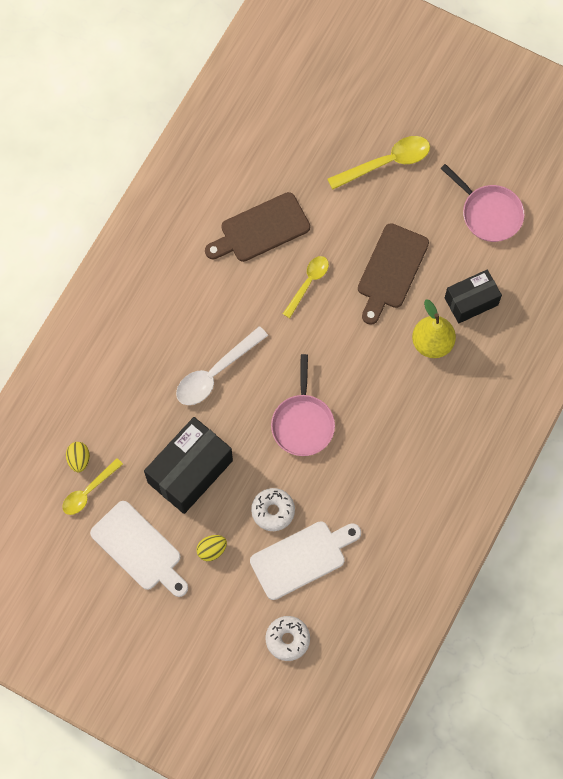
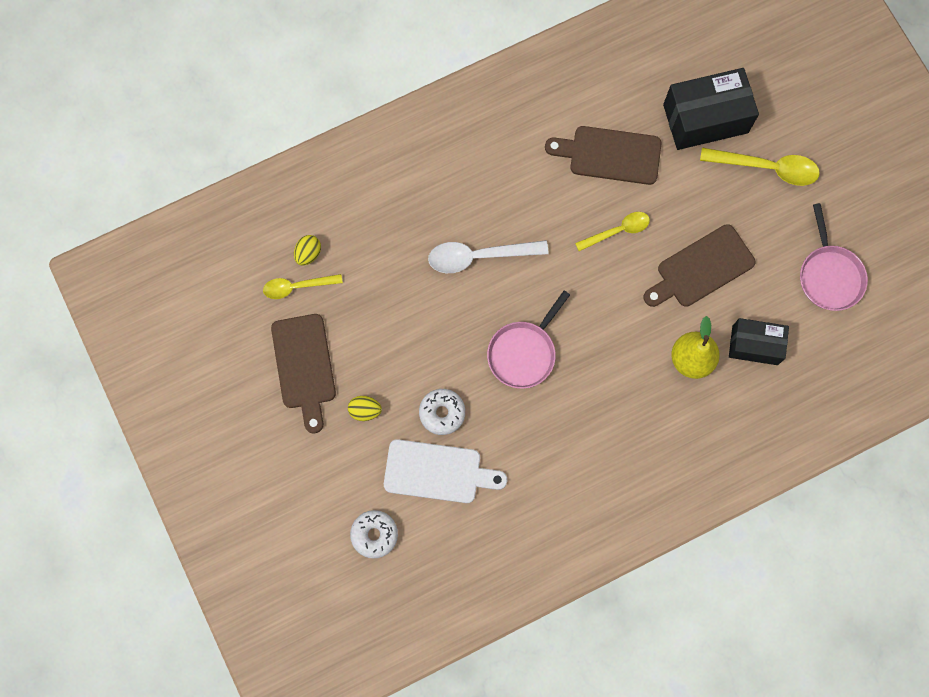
camera: 35 degrees right, 5 degrees up
(139, 549) = (304, 366): white cutting board -> brown cutting board
(190, 471) = (395, 328): black box -> black box (705, 119)

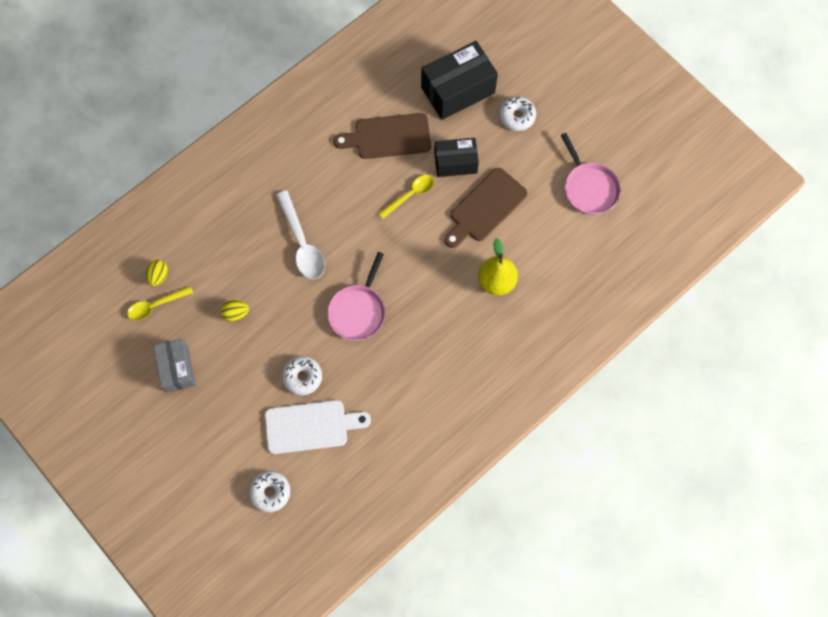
camera: 15 degrees left, 5 degrees down
(304, 366) = (177, 369): brown cutting board -> grey box
(365, 410) = (237, 392): yellow egg -> yellow egg (236, 313)
(479, 256) = (302, 243): white spoon -> white spoon turned 90 degrees counterclockwise
(755, 345) = (544, 257): black box -> black box (455, 163)
(767, 168) = (517, 116): yellow spoon -> white donut

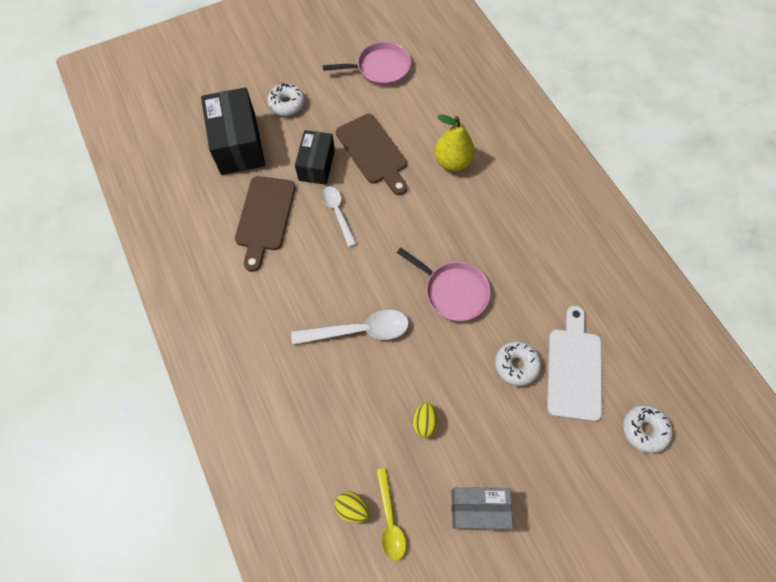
camera: 75 degrees left, 5 degrees down
(410, 195) = (338, 213): yellow spoon -> white spoon

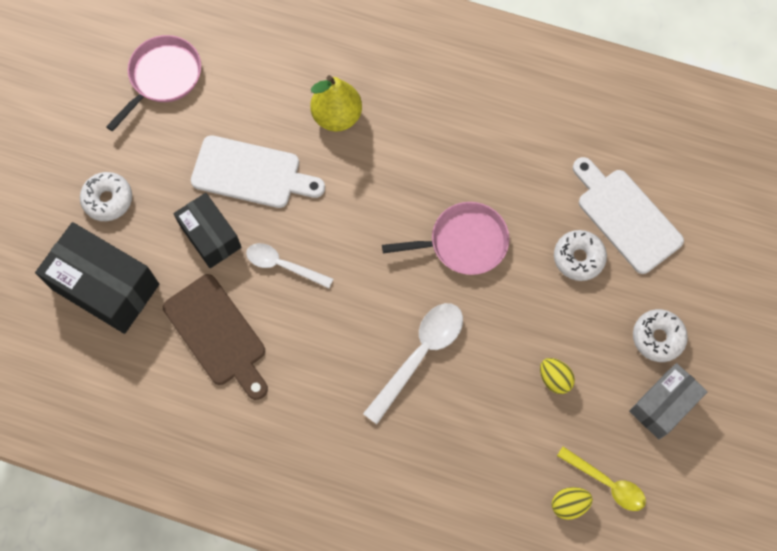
camera: 45 degrees left, 5 degrees up
(373, 152) = (251, 173): brown cutting board -> white cutting board
(644, 429) = (722, 217): white donut -> white donut (657, 337)

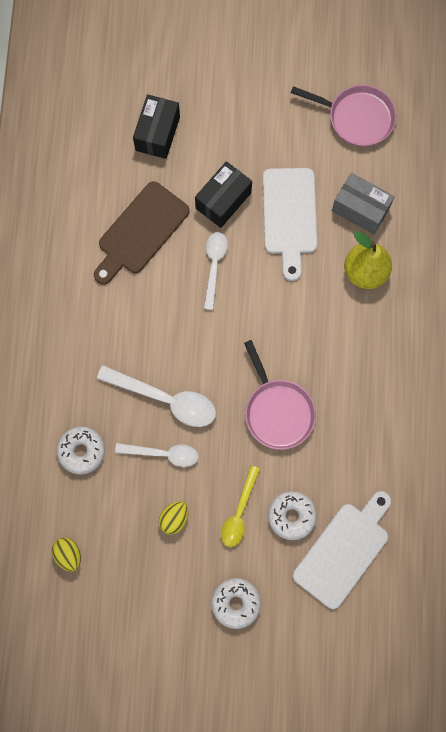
camera: 75 degrees right, 5 degrees up
(106, 287) = (157, 133): black box -> black box, size x0.64
(108, 199) = (232, 110): white donut -> white donut (81, 451)
(480, 373) = (163, 454): none -> white spoon
(606, 483) = (94, 583): yellow spoon -> yellow spoon (239, 512)
(663, 405) = (175, 619): grey box -> grey box (360, 209)

